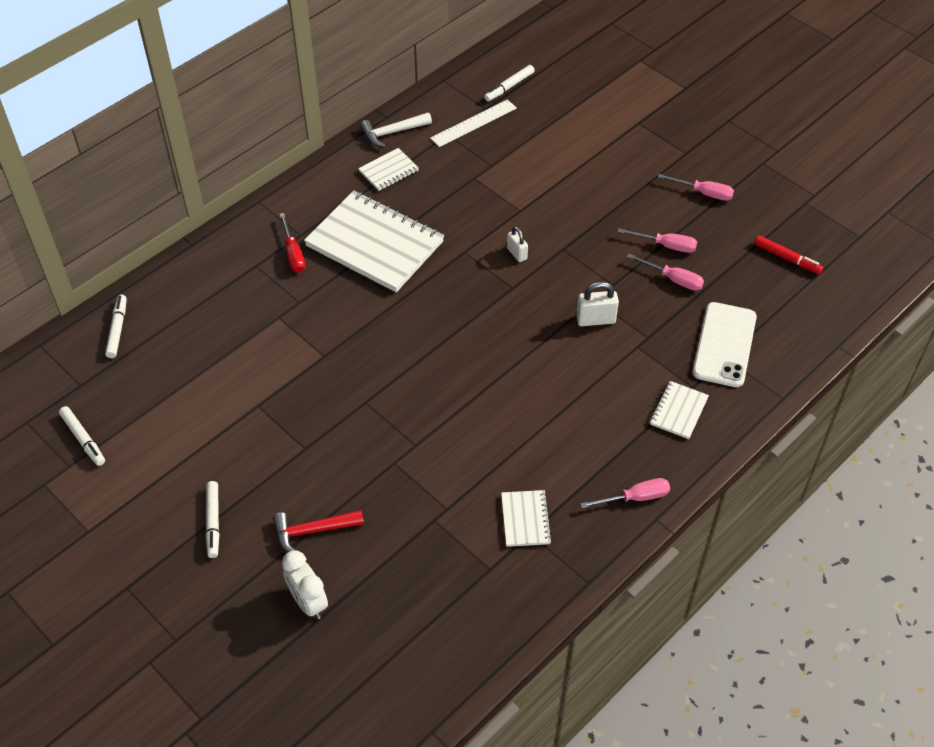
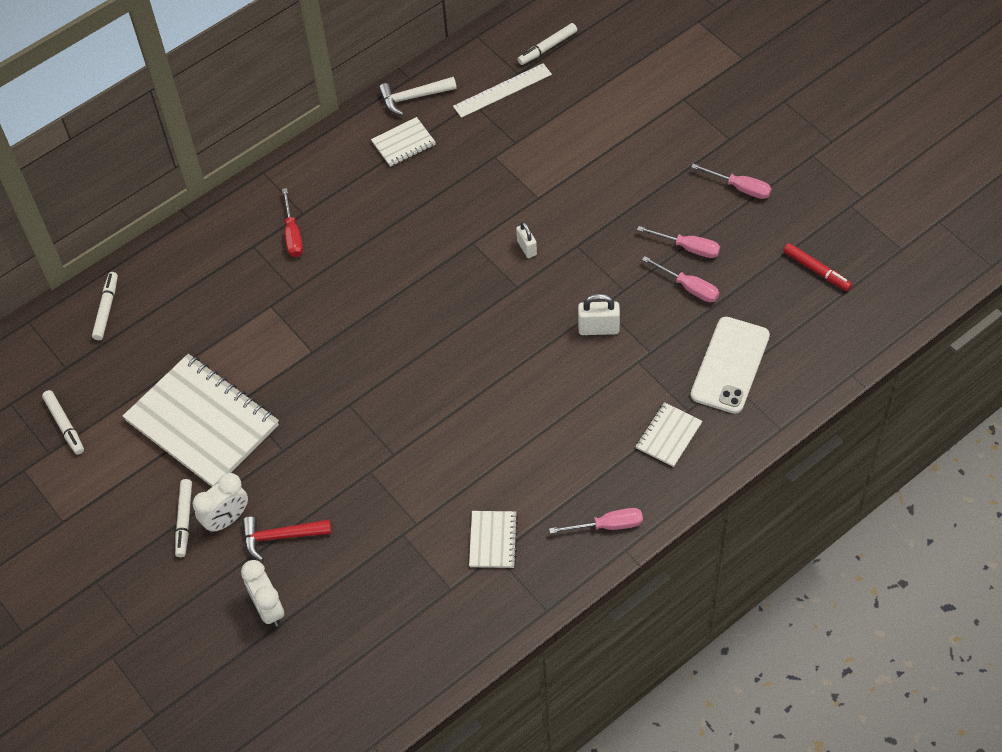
camera: 10 degrees right, 5 degrees up
(256, 518) = (227, 519): none -> white clock
(374, 244) = (378, 228): white notebook -> white notebook (202, 423)

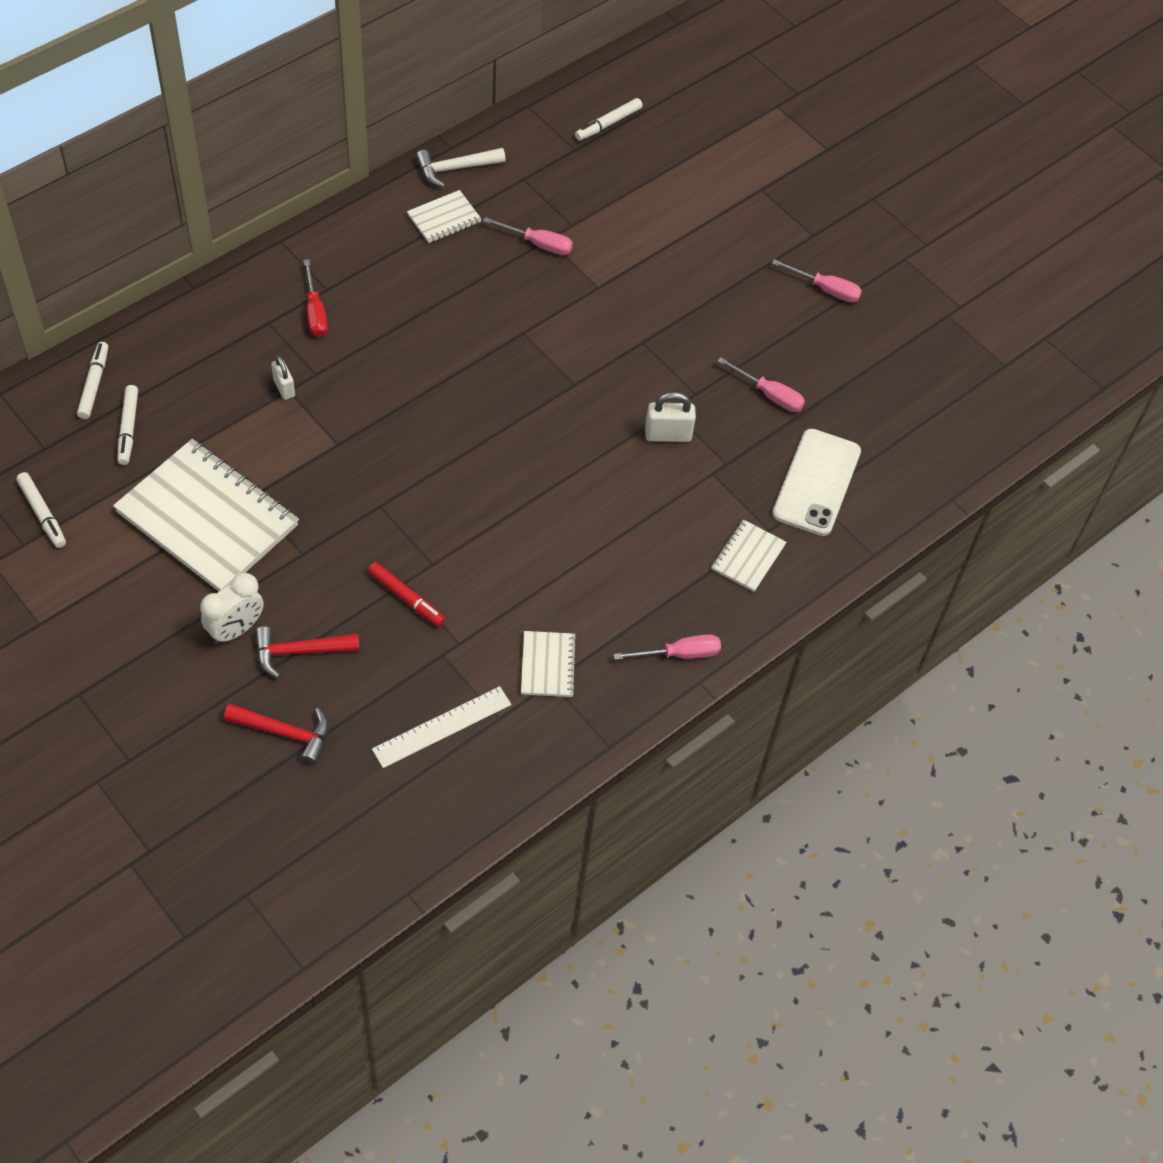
camera: 10 degrees left, 0 degrees up
(184, 520) = (185, 629): white marker -> white marker (128, 428)
(268, 608) = (285, 733): white clock -> red hammer
(502, 90) = (557, 167): white ruler -> white ruler (442, 726)
(526, 248) = (585, 342): white padlock -> white padlock (284, 388)
(688, 248) = (768, 351): pink screwdriver -> pink screwdriver (538, 244)
(816, 270) = (912, 383): red marker -> red marker (406, 598)

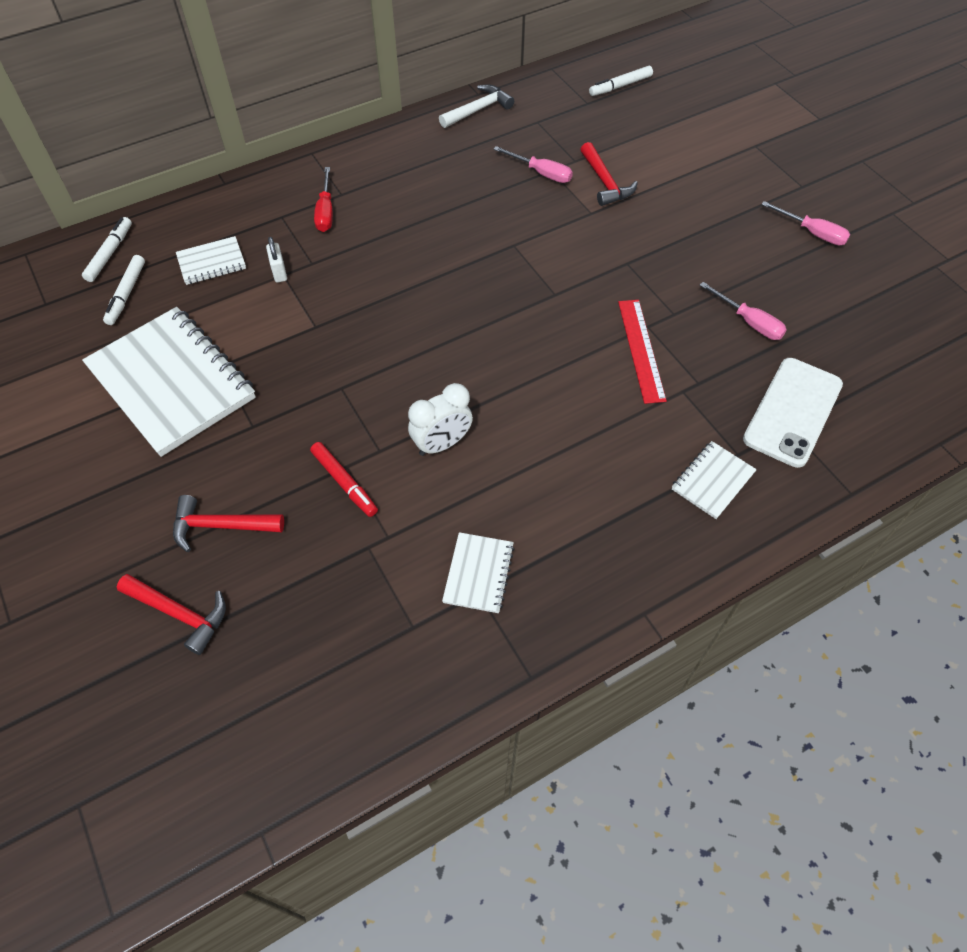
camera: 15 degrees right, 0 degrees up
(42, 514) = (20, 362): white marker -> none
(236, 629) = (164, 495): white clock -> white clock (442, 444)
(442, 726) = (349, 629): white ruler -> none
(444, 218) = (460, 147): white notebook -> white notebook (211, 262)
(455, 169) = (478, 110): white hammer -> white hammer turned 150 degrees clockwise
(607, 249) = (605, 182): none -> red hammer
(668, 435) = (641, 350): white padlock -> red ruler
(679, 654) = (626, 579): pink screwdriver -> none

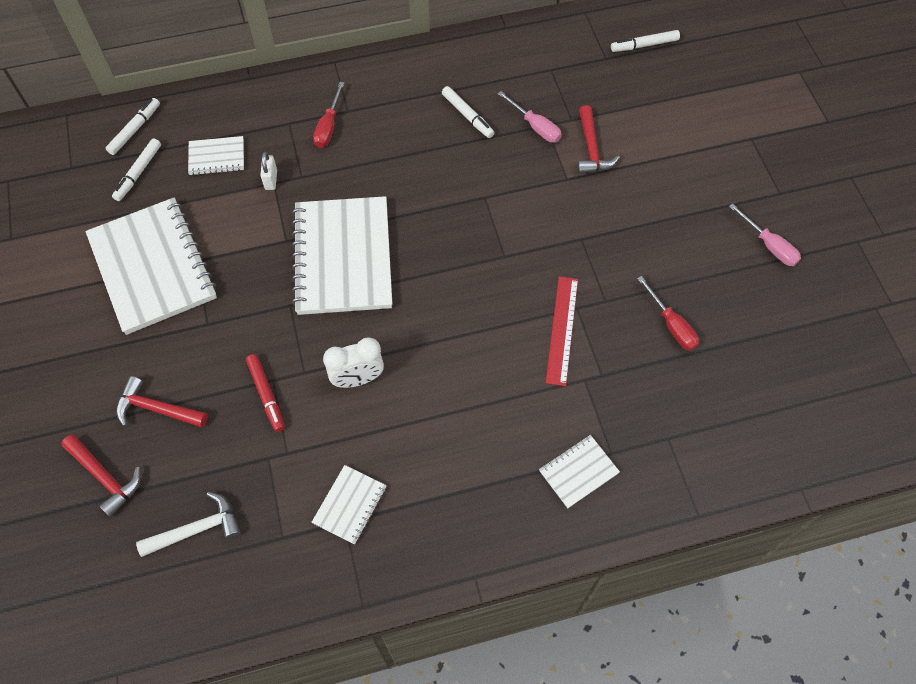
camera: 15 degrees right, 5 degrees up
(384, 330) = (343, 257): none -> white notebook
(468, 176) = (467, 116): none -> white marker
(478, 110) = (500, 45): white hammer -> white hammer (197, 529)
(749, 322) = (671, 325): pink screwdriver -> red screwdriver
(792, 412) = (676, 424): white phone -> none

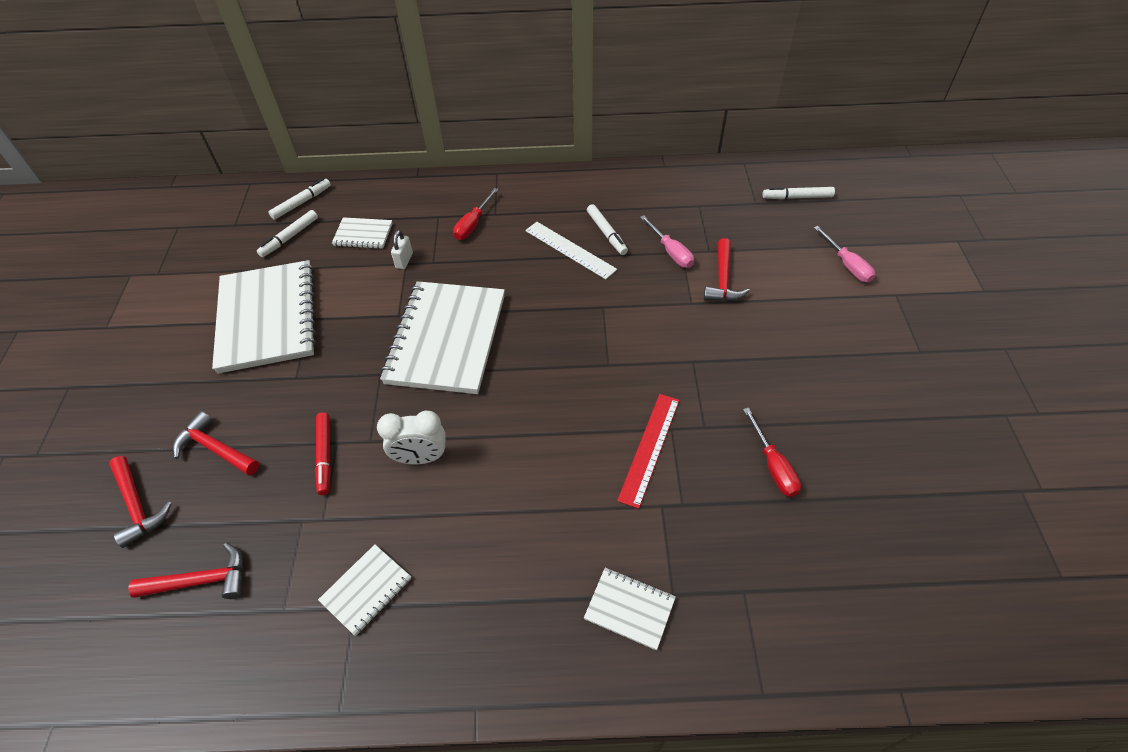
camera: 15 degrees right, 10 degrees down
(197, 529) = (201, 581): white hammer -> red hammer
(436, 140) = (570, 250): none -> white ruler
(578, 472) = (629, 609): white notebook -> white notebook turned 45 degrees clockwise
(769, 245) = (900, 402): pink screwdriver -> pink screwdriver (847, 265)

